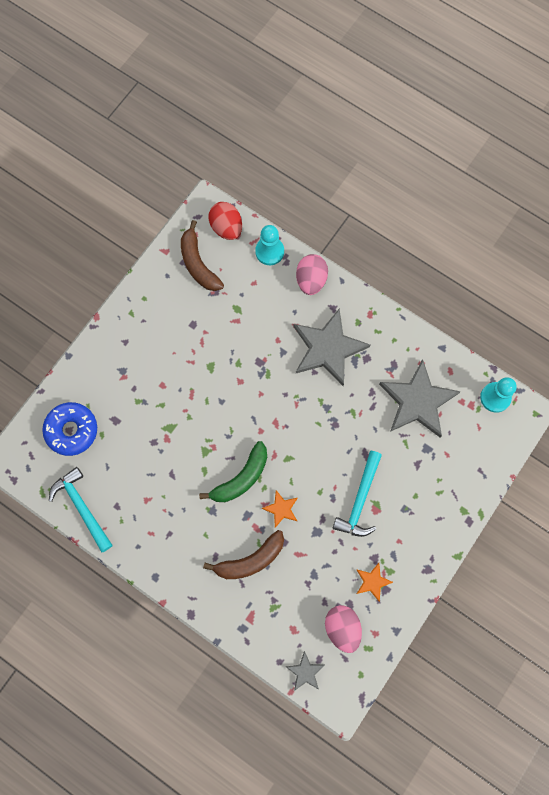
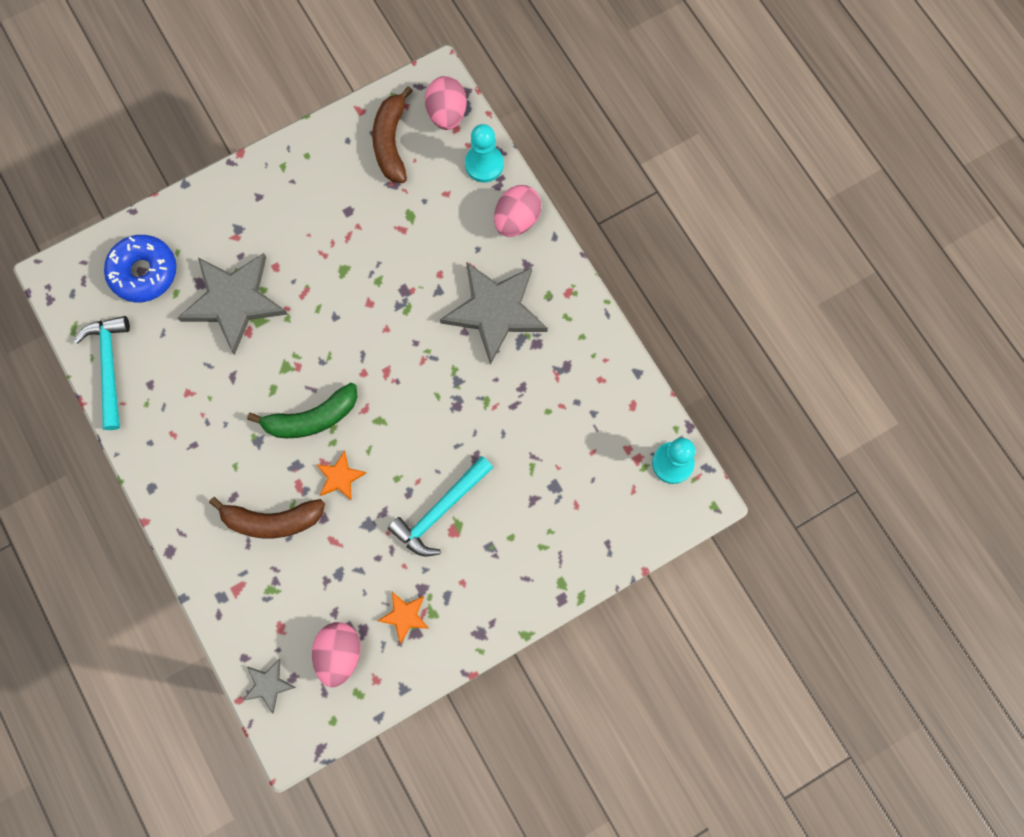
camera: 25 degrees right, 0 degrees up
(226, 228) = (447, 114): red egg -> pink egg
(417, 401) = (572, 423): grey star -> grey star (234, 301)

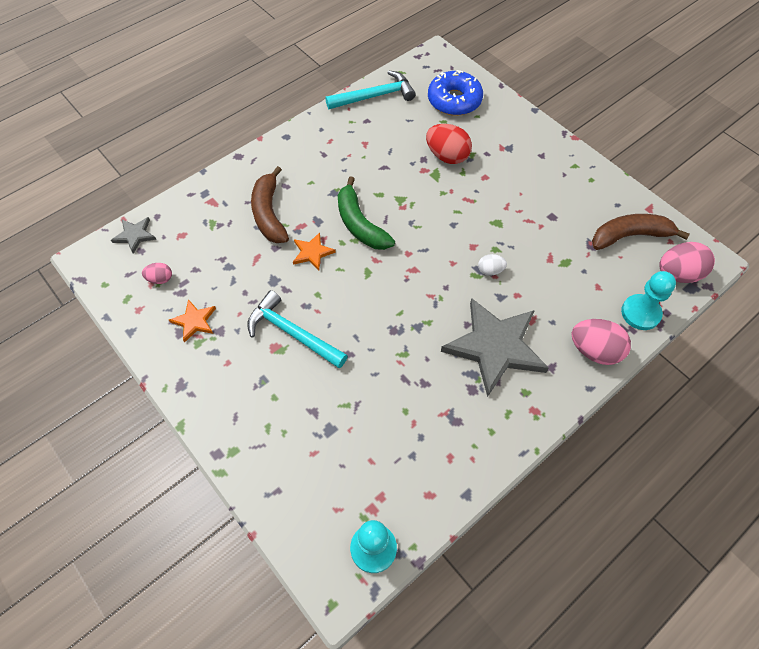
camera: 80 degrees right, 15 degrees down
(234, 301) = (447, 156): grey star -> red egg
(339, 654) = (160, 279): pink egg -> pink egg, size x0.53
(404, 293) = (490, 270): none -> white egg

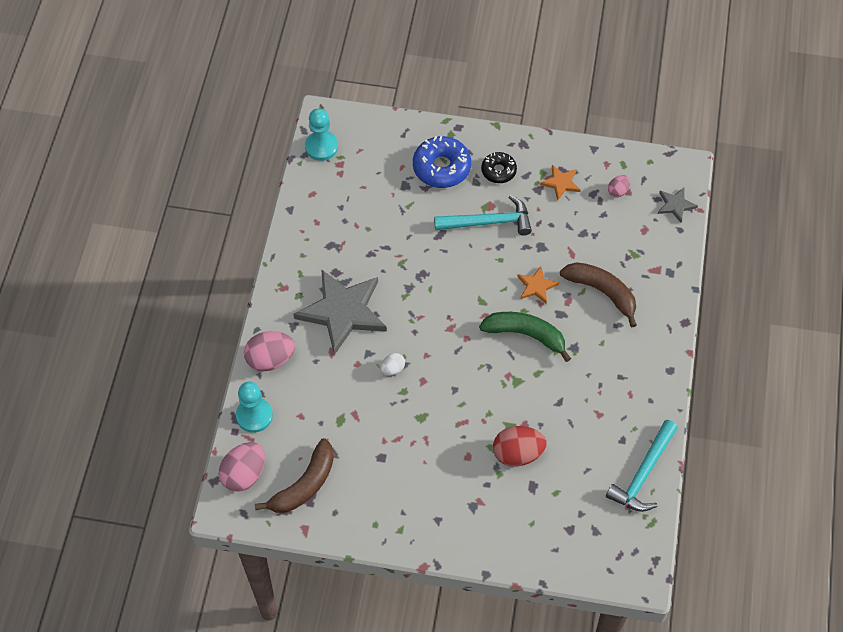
camera: 140 degrees right, 0 degrees up
(232, 375) = (498, 171): none -> black donut
(454, 100) = (568, 526): blue donut -> blue donut (441, 167)

